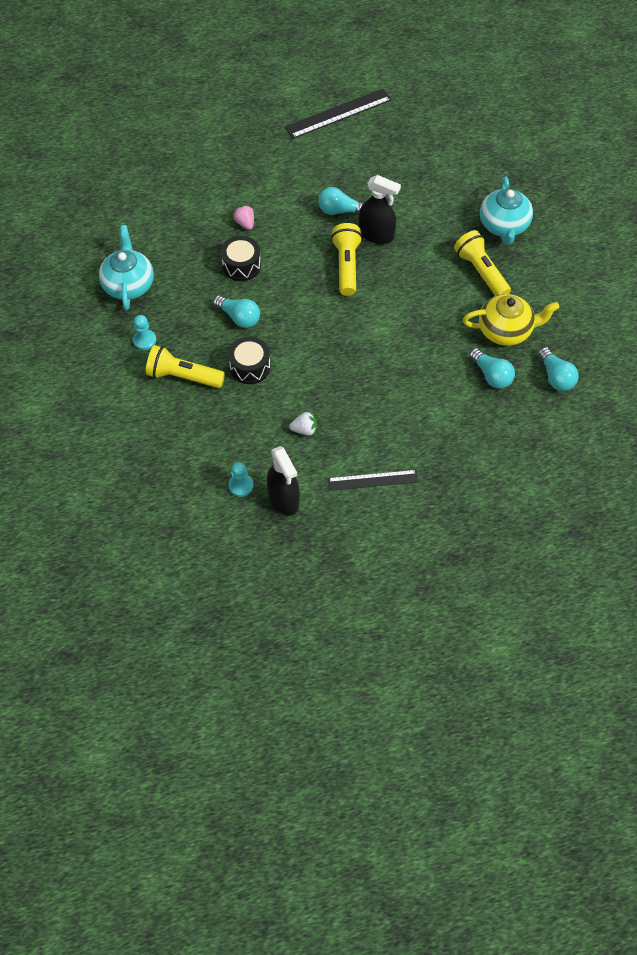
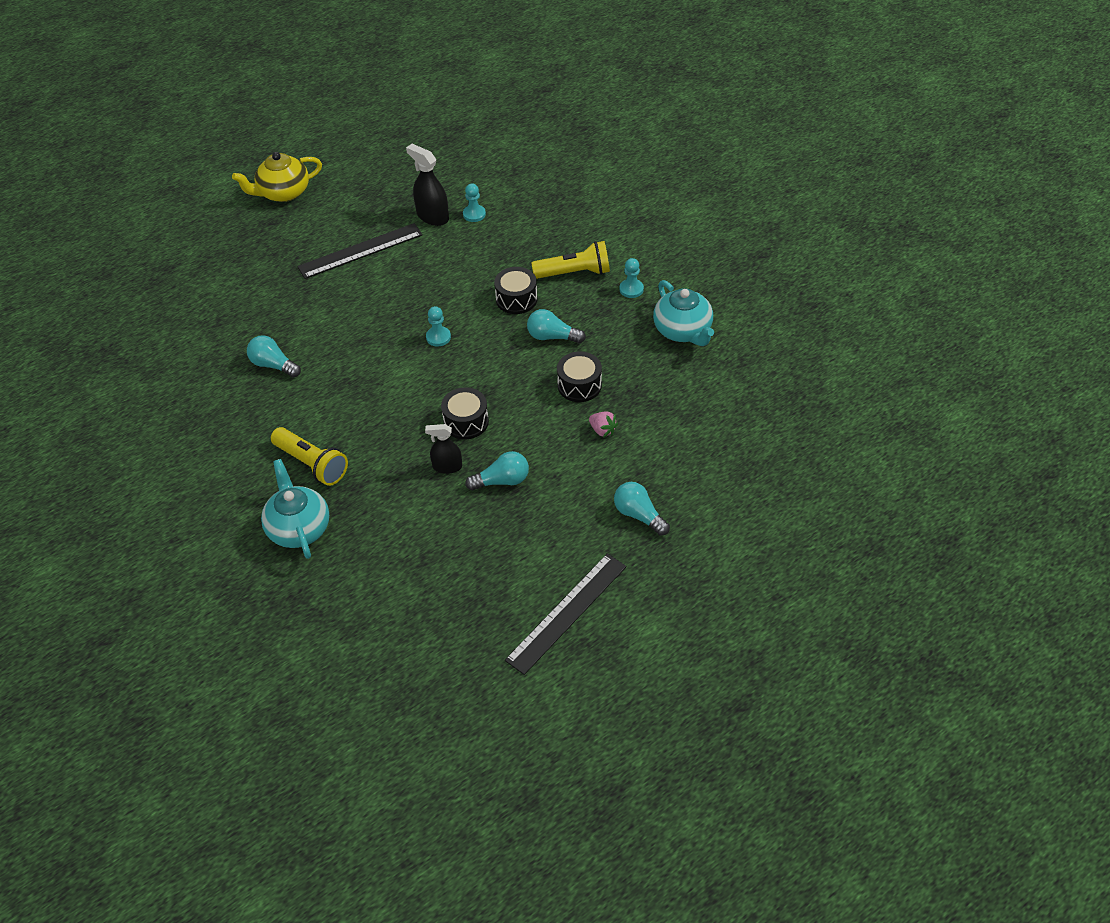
camera: 160 degrees right, 10 degrees down
(304, 429) = (439, 268): white strawberry -> none
(336, 352) = (438, 337): none -> turquoise pawn
(346, 266) = (466, 422): yellow flashlight -> black drum
(373, 480) = (360, 251): black ruler -> black ruler, size x1.52
(376, 235) = (447, 467): black spray bottle -> black spray bottle, size x0.66
(506, 330) = (268, 412): yellow teapot -> yellow teapot (283, 193)
(556, 377) = (206, 384): turquoise light bulb -> turquoise light bulb (639, 515)

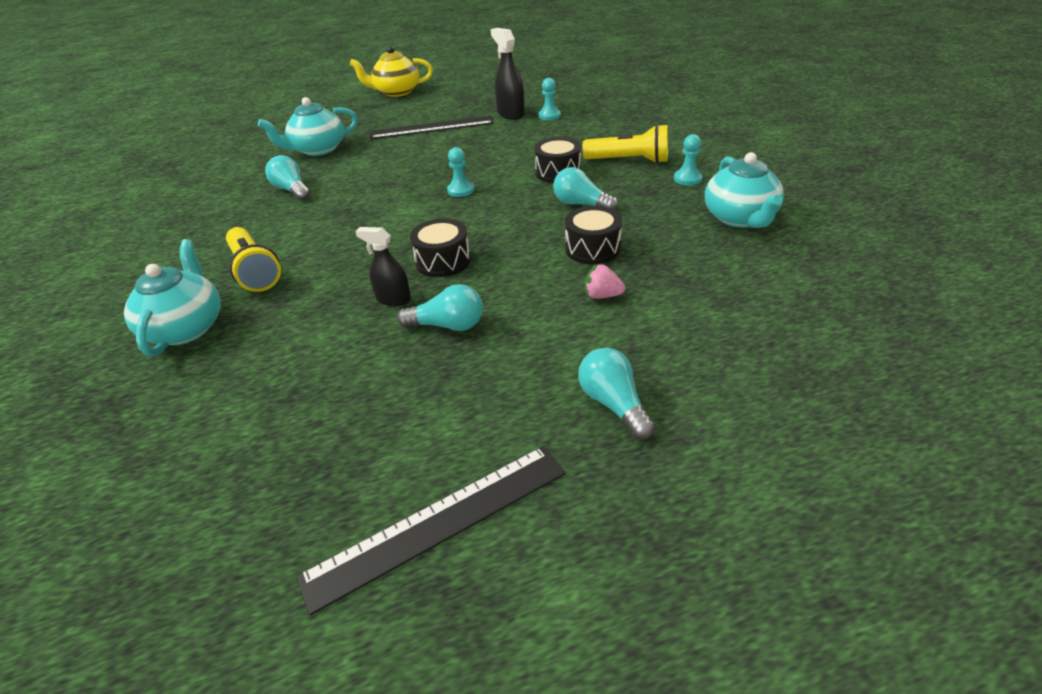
camera: 20 degrees right, 10 degrees down
(258, 303) = (318, 150): none -> turquoise teapot
(602, 430) = (602, 295): pink strawberry -> pink strawberry turned 135 degrees clockwise

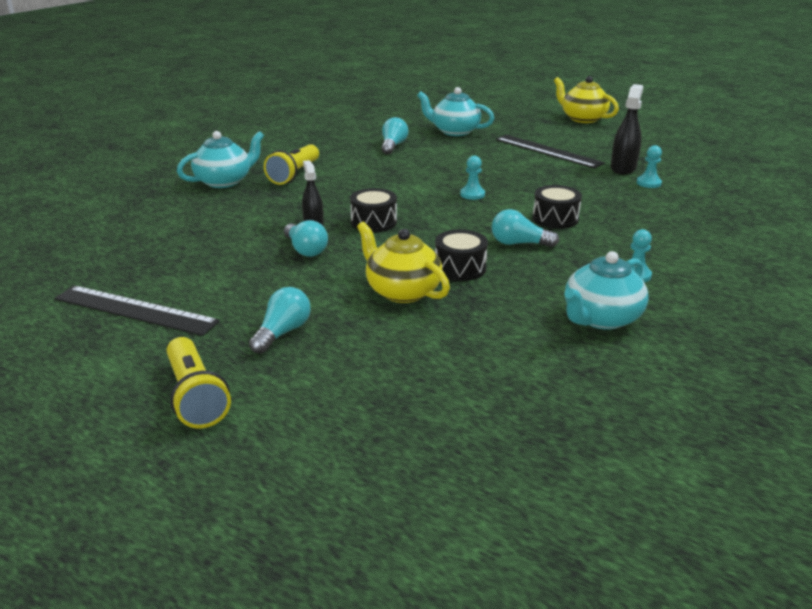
camera: 50 degrees right, 10 degrees down
(581, 204) = (519, 243): turquoise light bulb -> turquoise light bulb turned 75 degrees counterclockwise
(602, 295) = (402, 291): pink strawberry -> yellow teapot
(629, 161) = (625, 240): yellow flashlight -> yellow flashlight (196, 396)

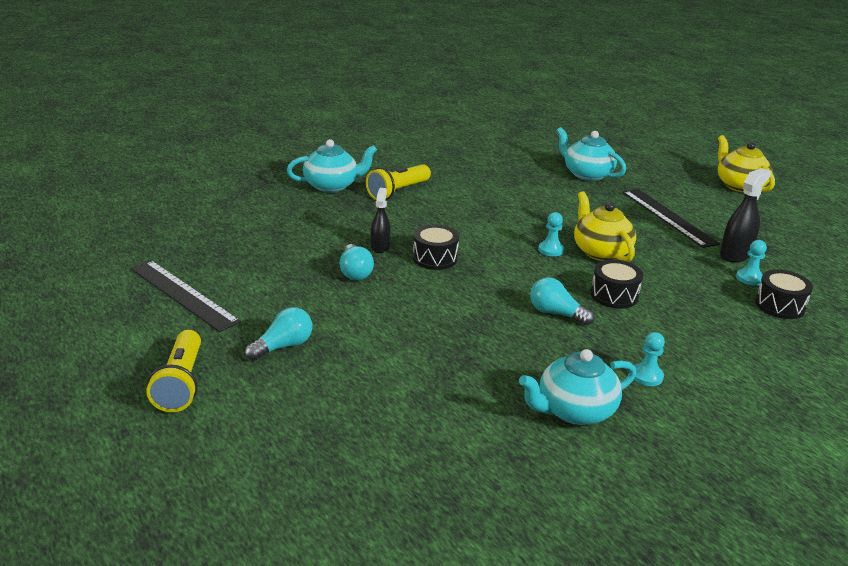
camera: 20 degrees right, 0 degrees up
(393, 146) = (512, 179): turquoise light bulb -> none
(402, 291) = (410, 334): yellow teapot -> yellow teapot (600, 251)
(460, 268) = (480, 325): black drum -> black drum (779, 305)

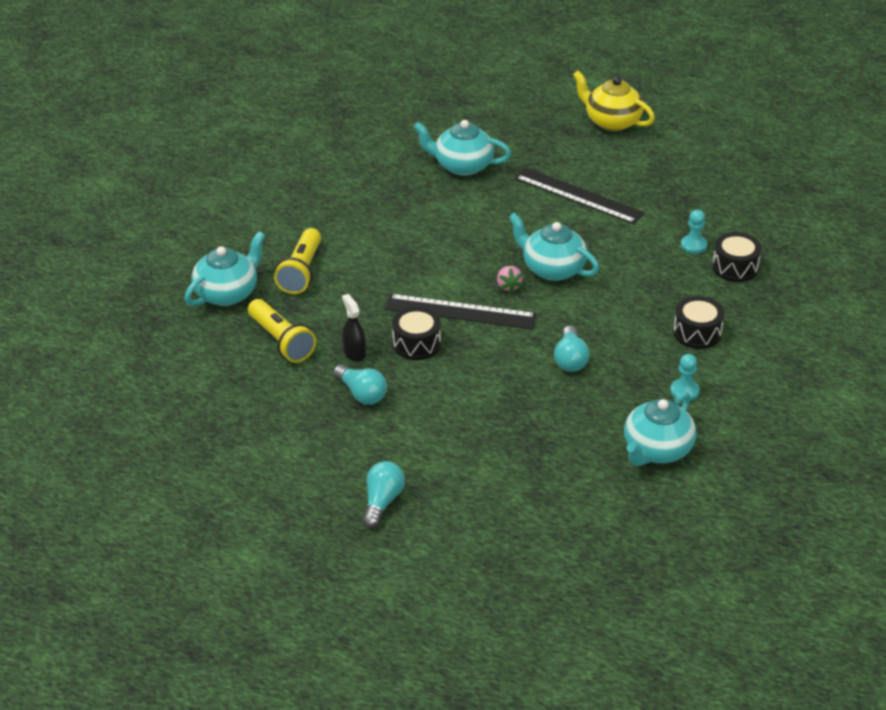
camera: 30 degrees left, 10 degrees up
(181, 383) = (338, 577): yellow flashlight -> yellow flashlight (281, 341)
(183, 294) = (235, 493): black ruler -> black ruler (460, 312)
(550, 250) = (508, 286): turquoise pawn -> pink strawberry
(556, 313) = (570, 359): turquoise light bulb -> turquoise light bulb turned 90 degrees counterclockwise
(600, 251) = (552, 269): yellow teapot -> turquoise teapot
(614, 295) = (601, 317): black drum -> black drum (697, 333)
(735, 254) = (665, 220): black spray bottle -> none

